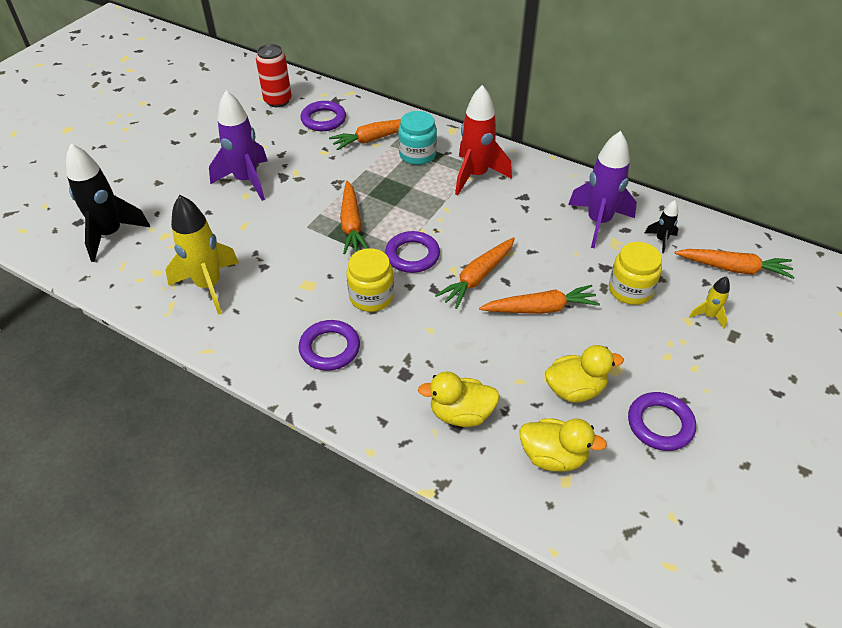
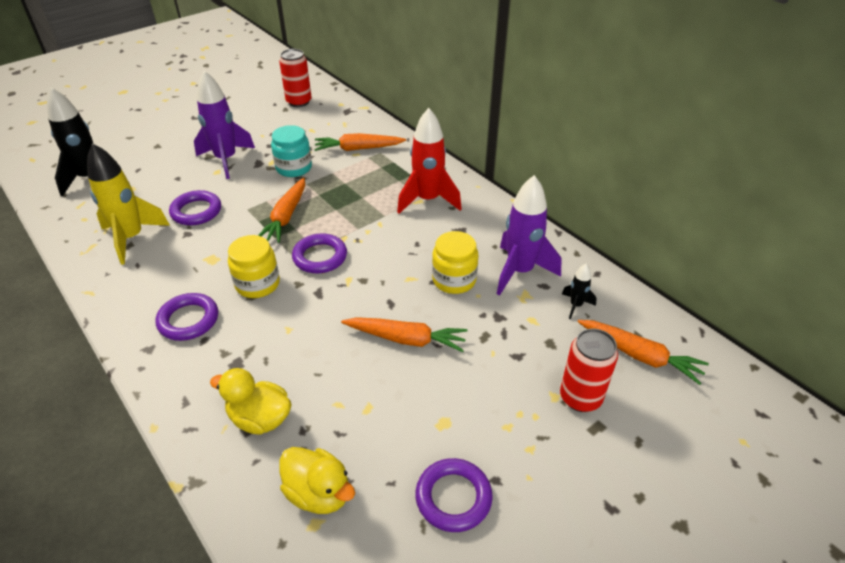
camera: 20 degrees right, 5 degrees down
(323, 119) = (326, 124): purple ring -> purple ring (196, 211)
(417, 154) = (386, 170): turquoise jar -> turquoise jar (294, 168)
(477, 277) = (366, 293): orange carrot -> none
(575, 389) = (387, 430): yellow duck -> none
(630, 290) = (511, 346): yellow jar -> yellow jar (454, 280)
(708, 316) = (580, 397): yellow rocket -> red can

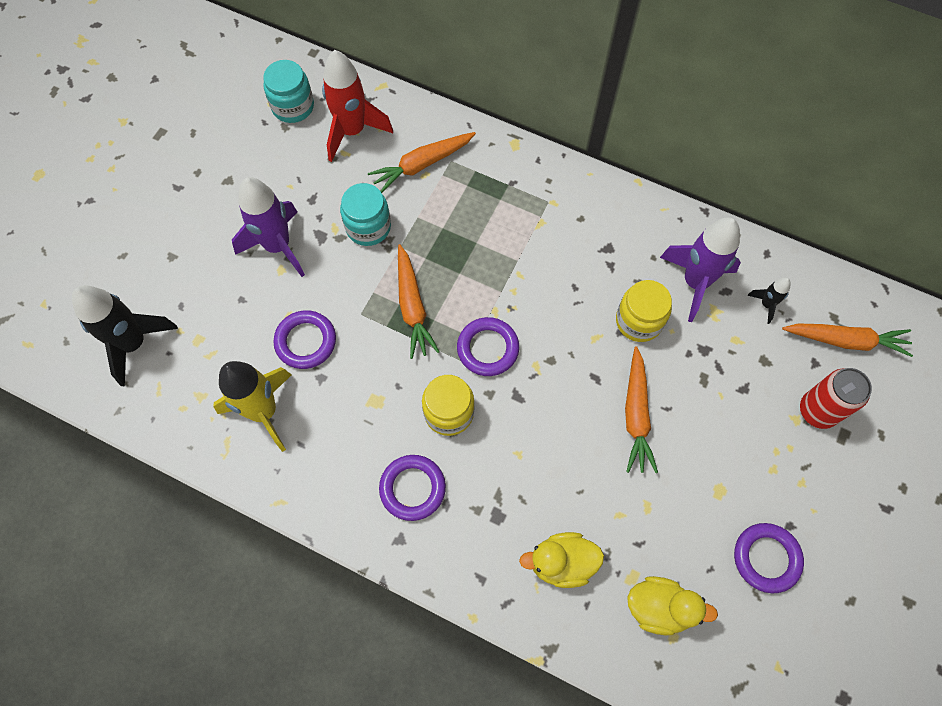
camera: 25 degrees left, 25 degrees up
(299, 102) = (293, 106): red can -> turquoise jar
(406, 339) = (636, 415): orange carrot -> orange carrot turned 105 degrees clockwise
(428, 200) = (549, 218): red rocket -> red rocket (352, 131)

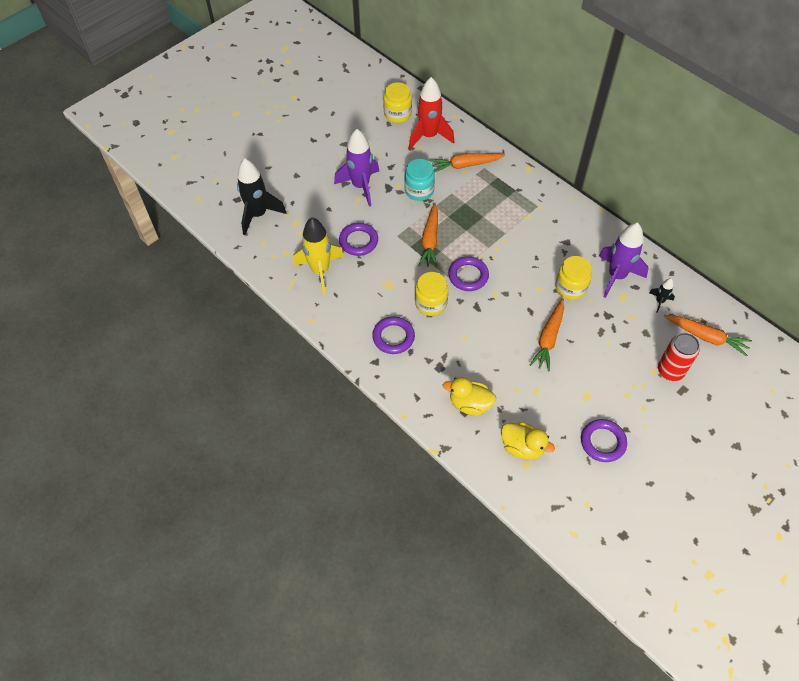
camera: 20 degrees right, 10 degrees down
(293, 106) = (397, 114): turquoise jar -> yellow jar

